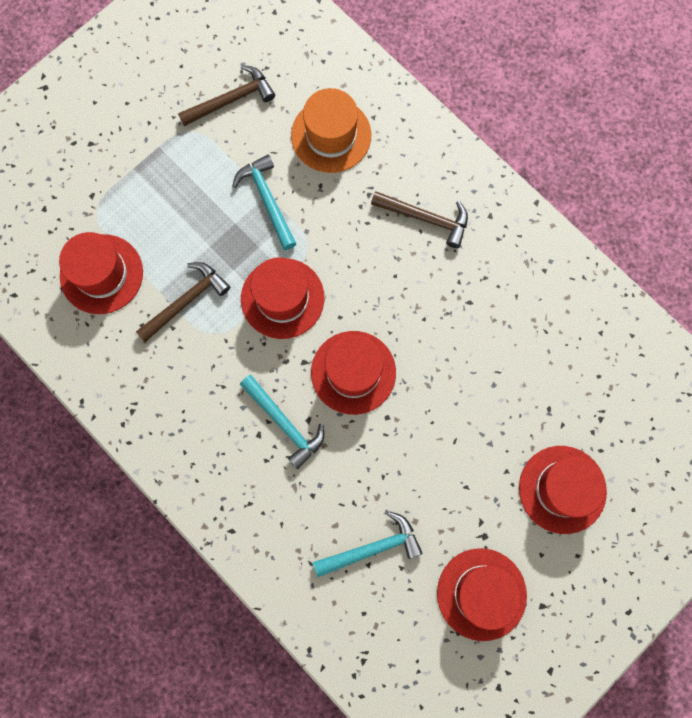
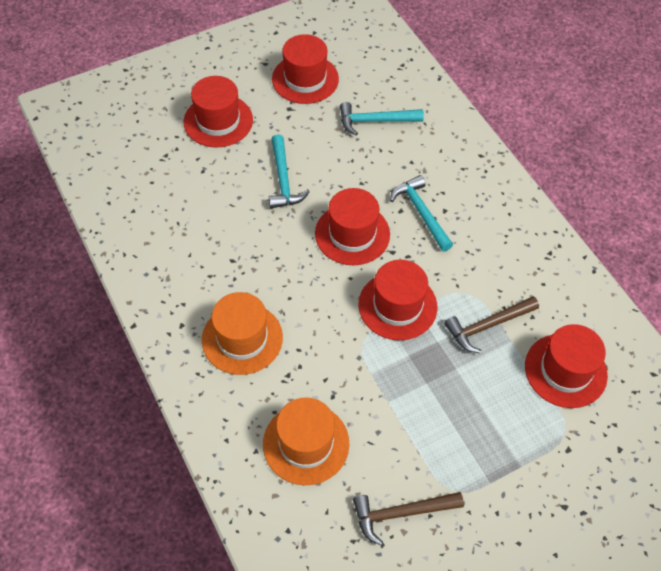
camera: 165 degrees left, 20 degrees down
(267, 200) = (389, 396): turquoise hammer -> turquoise hammer (283, 180)
(425, 218) = (242, 338): brown hammer -> orange hat

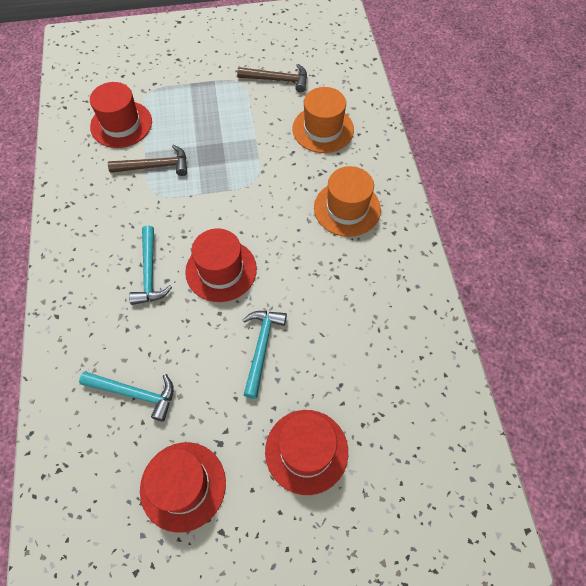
camera: 160 degrees left, 5 degrees up
(397, 306) = (214, 199): red hat -> none

